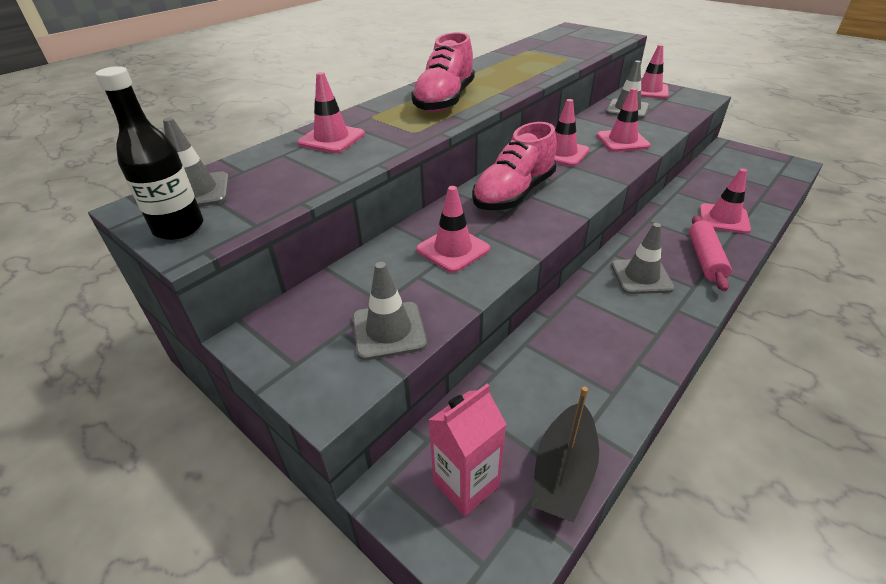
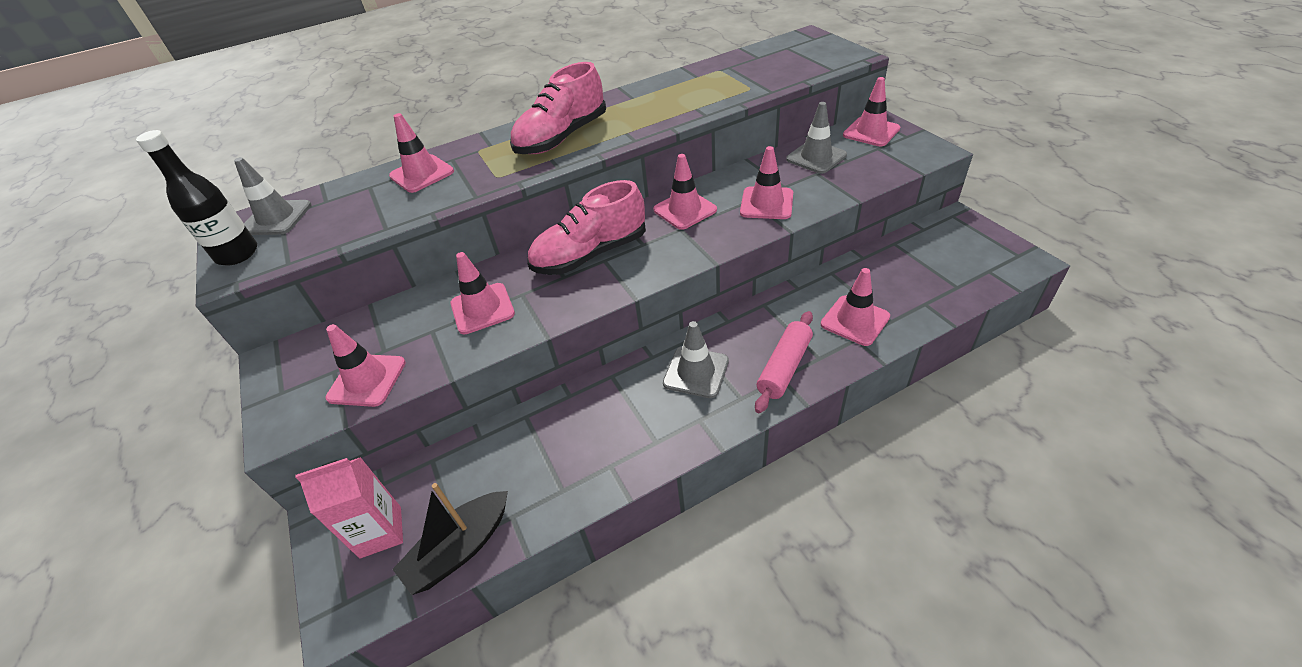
camera: 25 degrees right, 5 degrees up
(389, 330) = (367, 380): grey traffic cone -> pink traffic cone

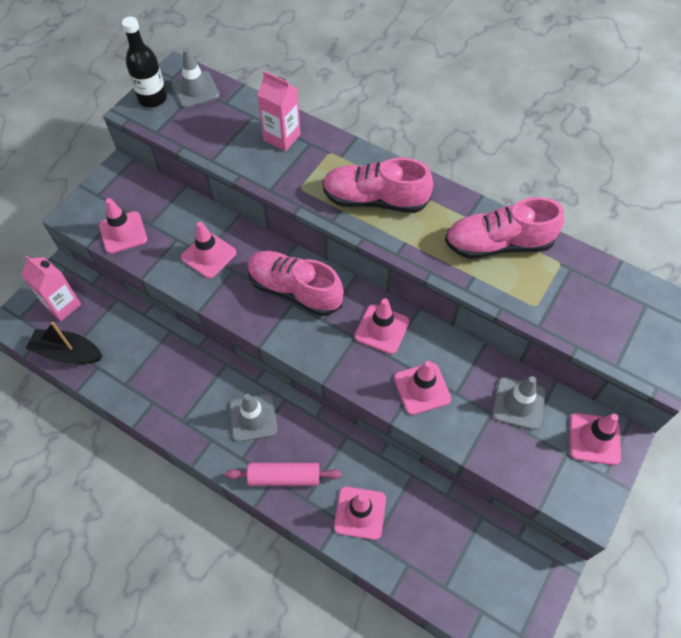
camera: 55 degrees right, 15 degrees up
(422, 174) = (282, 137): pink traffic cone -> pink carton
(674, 90) = (498, 244): none -> pink shoe

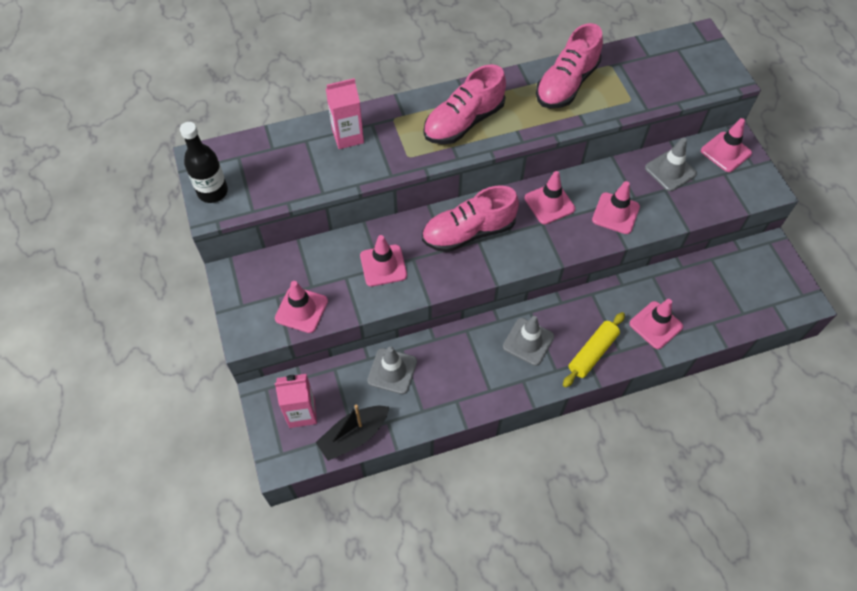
camera: 50 degrees left, 0 degrees up
(195, 90) = (236, 158): grey traffic cone -> grey traffic cone (392, 371)
(284, 477) = (592, 353): pink rolling pin -> yellow rolling pin

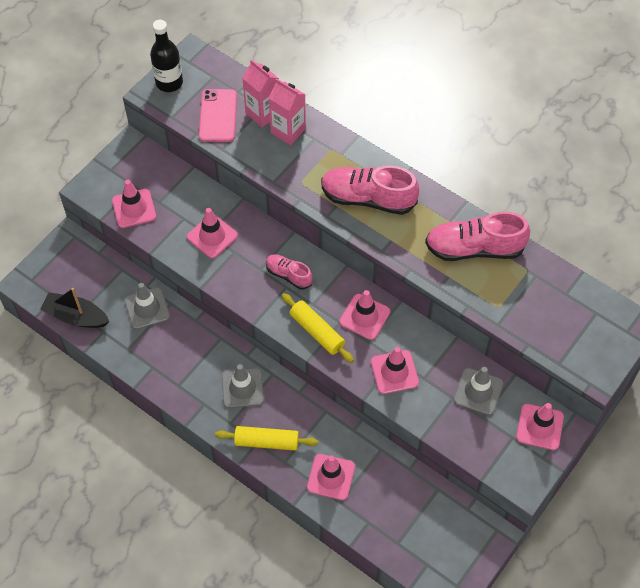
camera: 55 degrees right, 0 degrees up
(284, 176) = (218, 116): none -> pink phone
(302, 413) = (71, 272): pink carton -> pink carton (262, 113)
(468, 232) = (288, 275): pink shoe -> pink shoe, size x0.55
(539, 243) = (317, 331): none -> yellow rolling pin

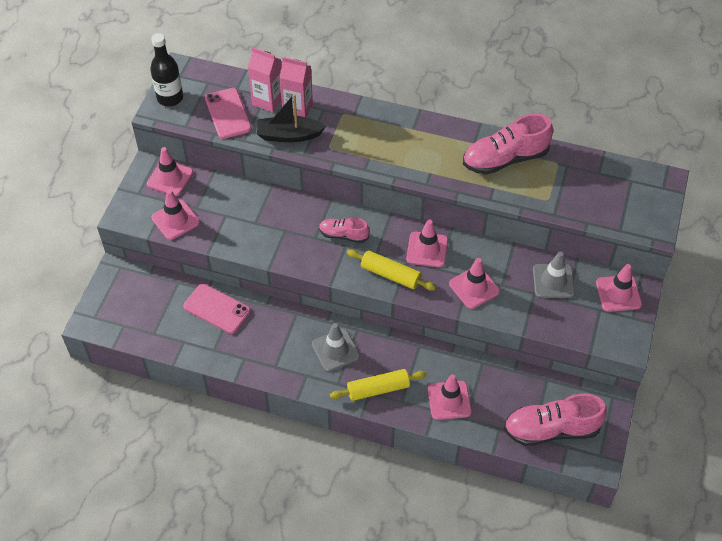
camera: 20 degrees left, 5 degrees down
(76, 316) = (152, 336): black boat -> black boat (289, 135)
(147, 308) = (217, 309): grey traffic cone -> pink phone
(212, 236) = (259, 223): pink traffic cone -> pink traffic cone (170, 178)
(368, 198) = (394, 144): pink shoe -> pink shoe (551, 429)

